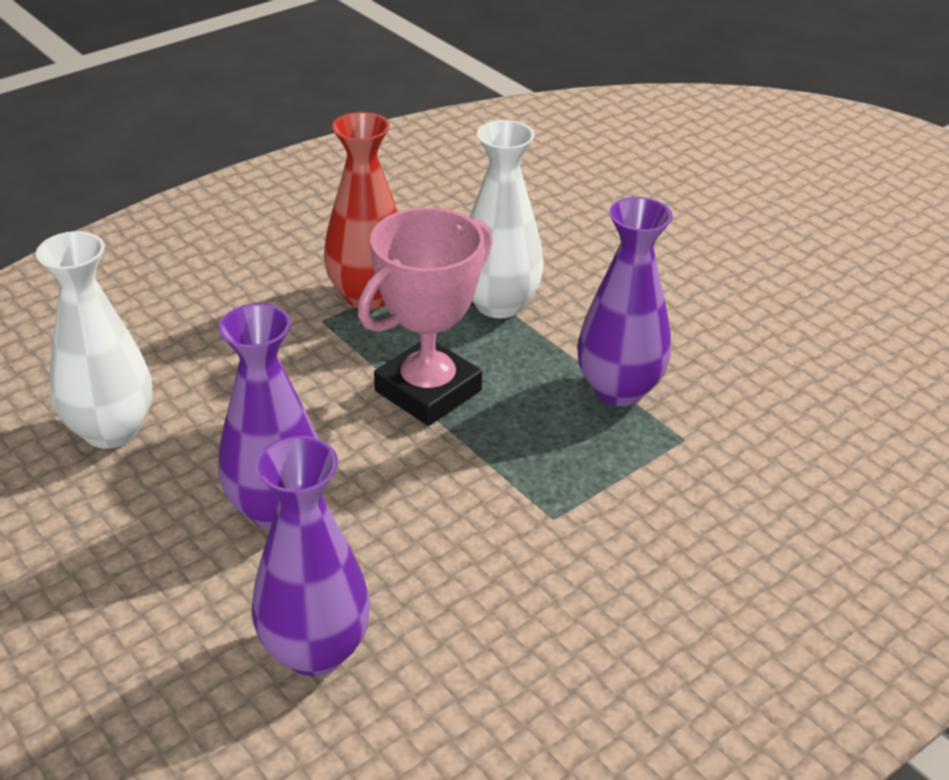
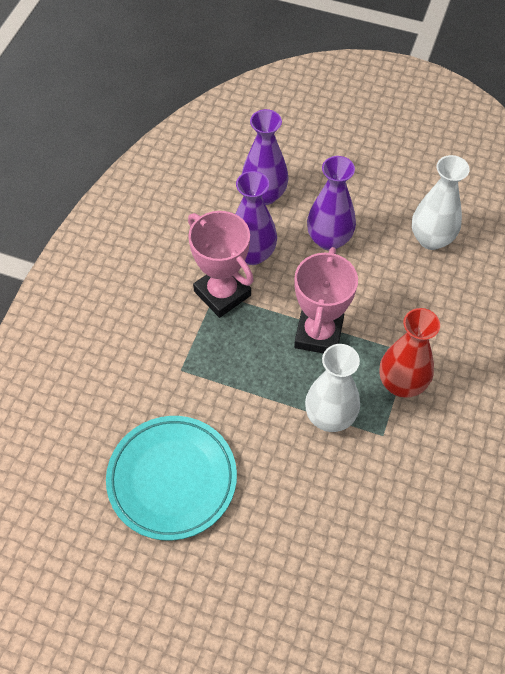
camera: 150 degrees right, 20 degrees up
(540, 511) = (222, 293): none -> pink trophy
(619, 389) = (229, 385): purple vase -> purple vase (252, 254)
(766, 330) = (172, 479): none -> turquoise plate

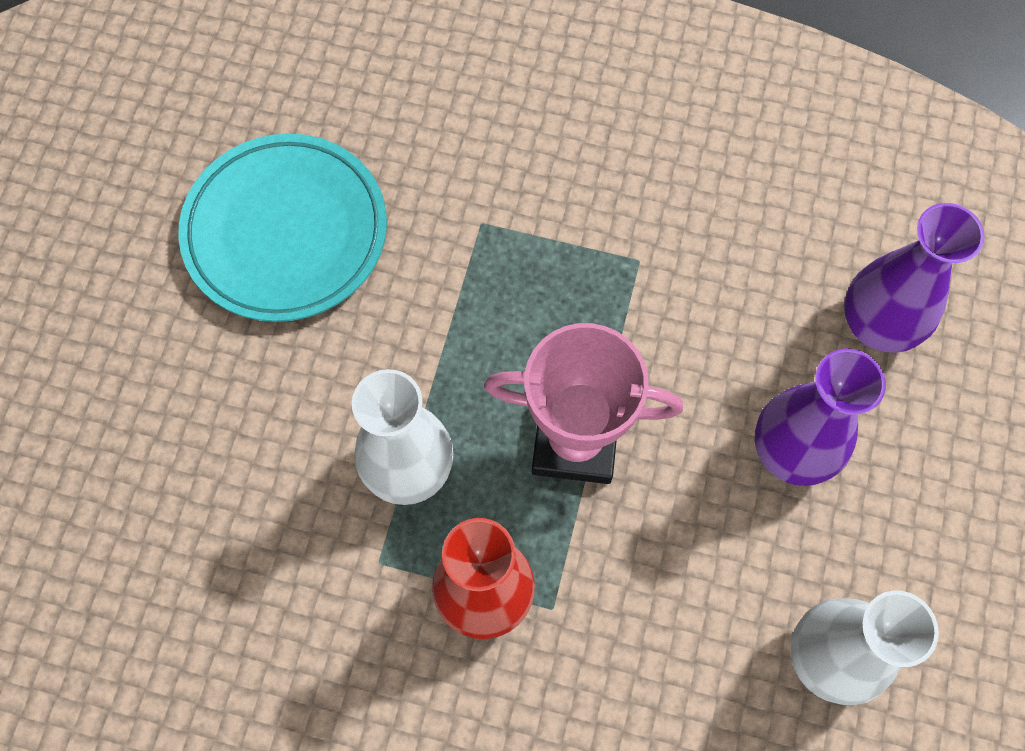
camera: 85 degrees right, 10 degrees up
(222, 293) = (641, 271): pink trophy -> none
(252, 254) = (734, 314): purple vase -> none

